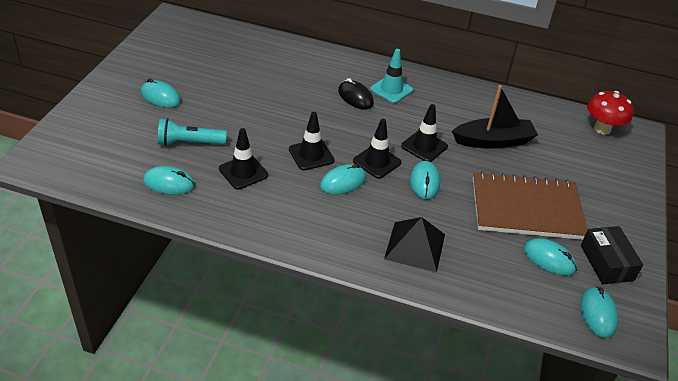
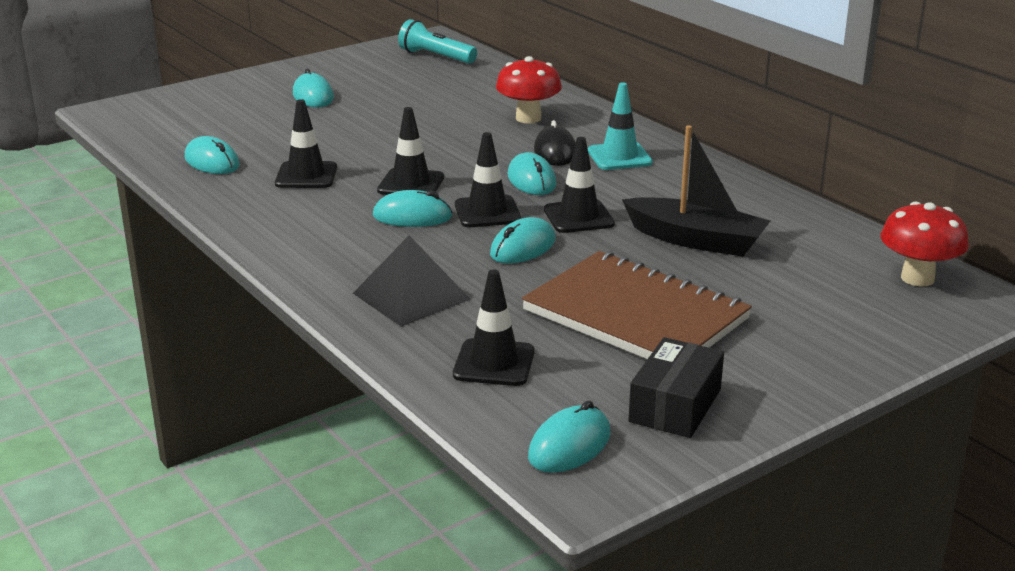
camera: 40 degrees right, 15 degrees down
(189, 143) = (285, 138): turquoise flashlight -> turquoise flashlight (436, 57)
(310, 74) = (528, 118): none -> red mushroom
(507, 276) = (494, 363): none -> black traffic cone
(549, 259) = (585, 370): turquoise mouse -> turquoise mouse (531, 180)

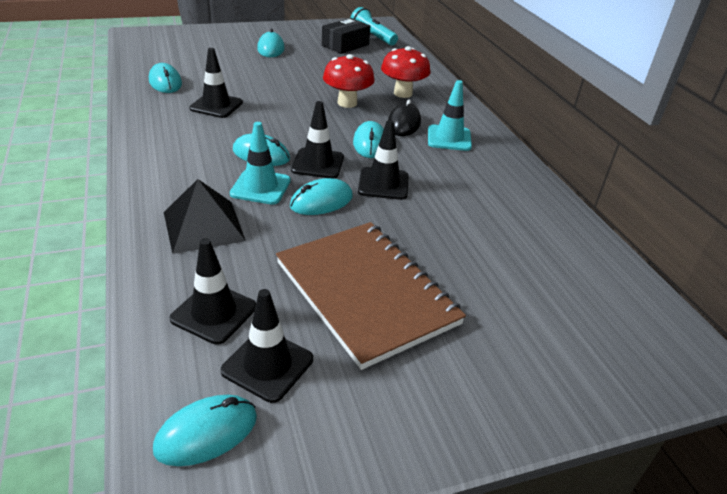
camera: 15 degrees right, 10 degrees up
(411, 184) = (281, 128): black traffic cone -> black traffic cone (267, 365)
(441, 248) = (260, 187): none -> turquoise traffic cone
(675, 405) = (335, 411): black box -> black box (345, 45)
(696, 240) = (463, 228): black boat -> none
(917, 278) = (643, 319): red mushroom -> red mushroom (347, 103)

